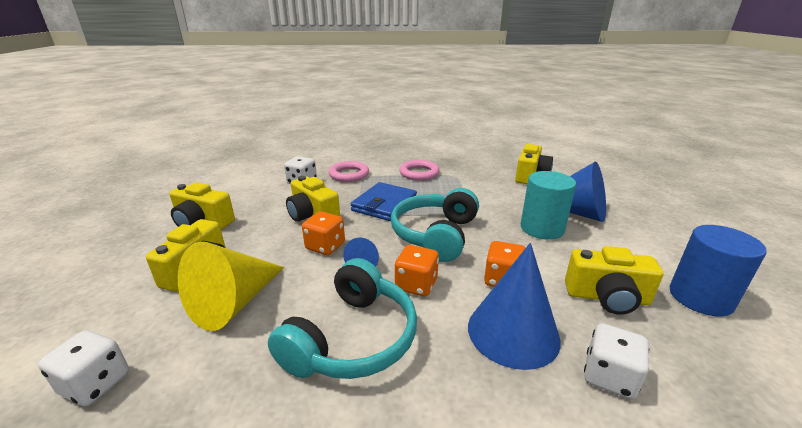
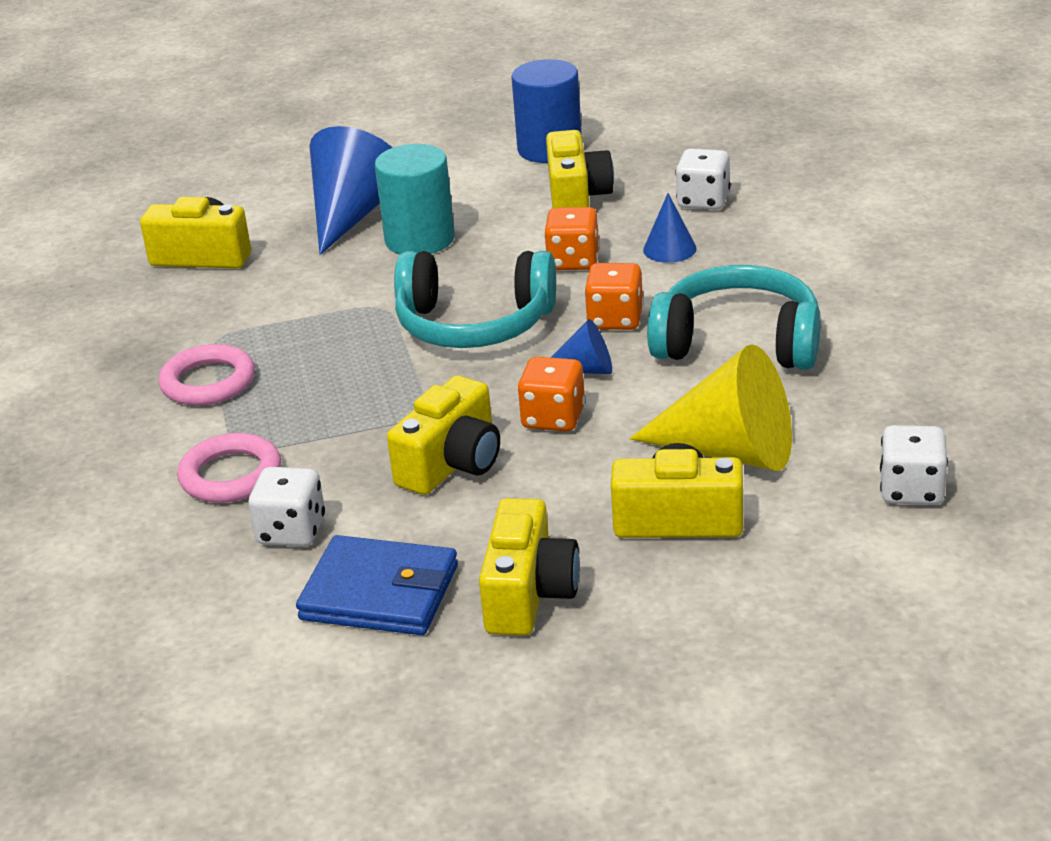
camera: 100 degrees left, 5 degrees up
(384, 204) = (378, 394): blue wallet -> blue wallet (379, 593)
(513, 332) = (669, 249): blue cone -> blue cone, size x0.50

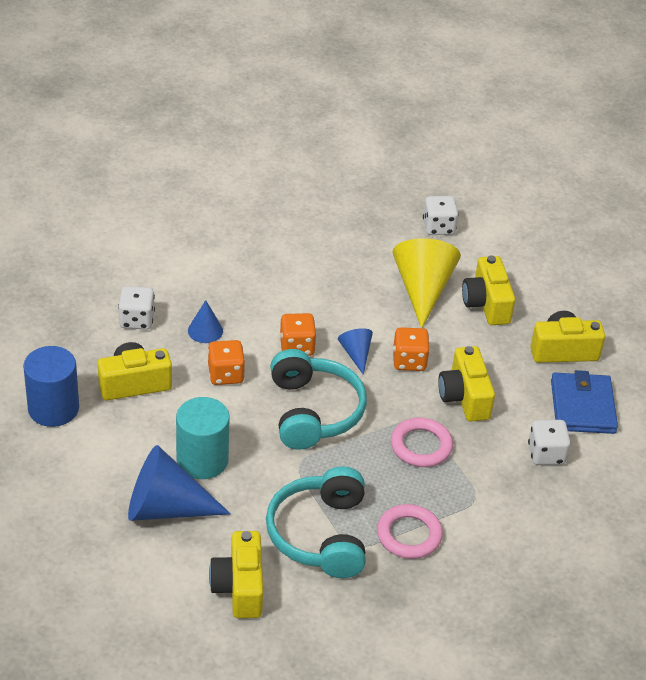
camera: 110 degrees left, 10 degrees up
(231, 475) = (504, 495): pink ring -> pink ring (421, 446)
(452, 464) = (464, 397): yellow camera -> yellow camera turned 120 degrees counterclockwise
(738, 343) = (314, 293): turquoise headphones -> turquoise headphones (321, 534)

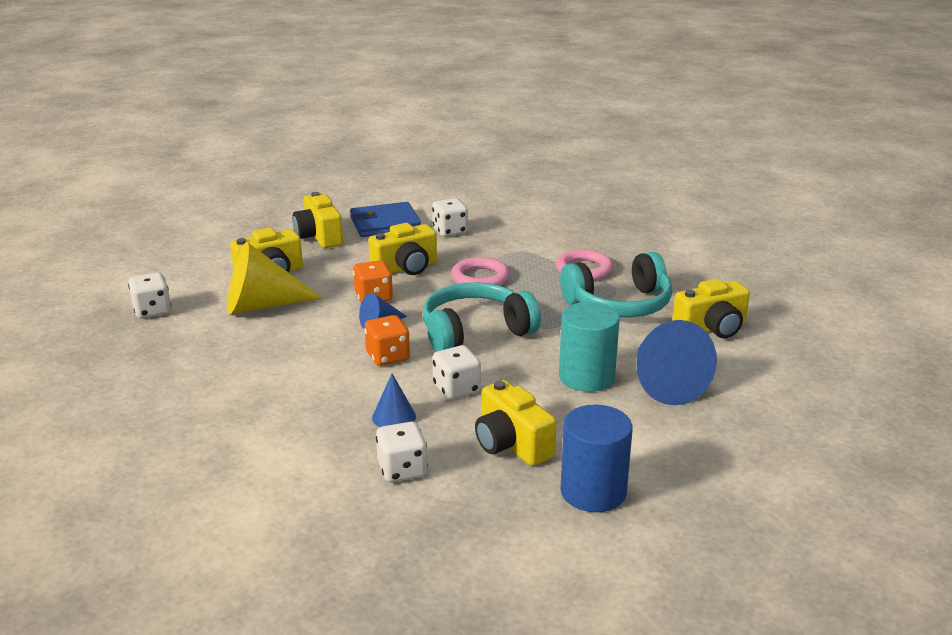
camera: 105 degrees left, 15 degrees down
(226, 374) = (456, 389): orange dice -> white dice

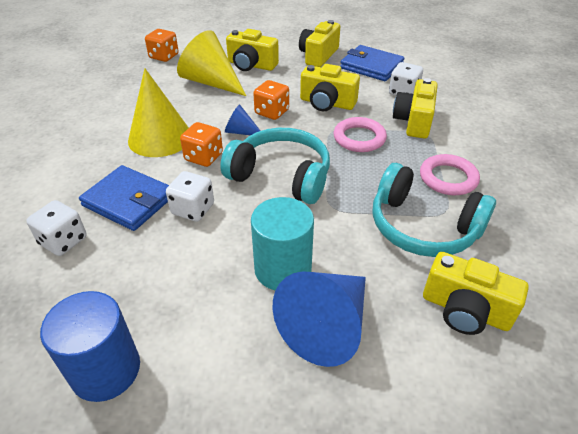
camera: 50 degrees right, 15 degrees up
(152, 311) = (164, 56): white dice -> orange dice
(315, 367) = (160, 138): none -> yellow cone
(394, 417) = (129, 201): blue cone -> blue wallet
(511, 444) = (141, 279): yellow camera -> yellow camera (414, 121)

